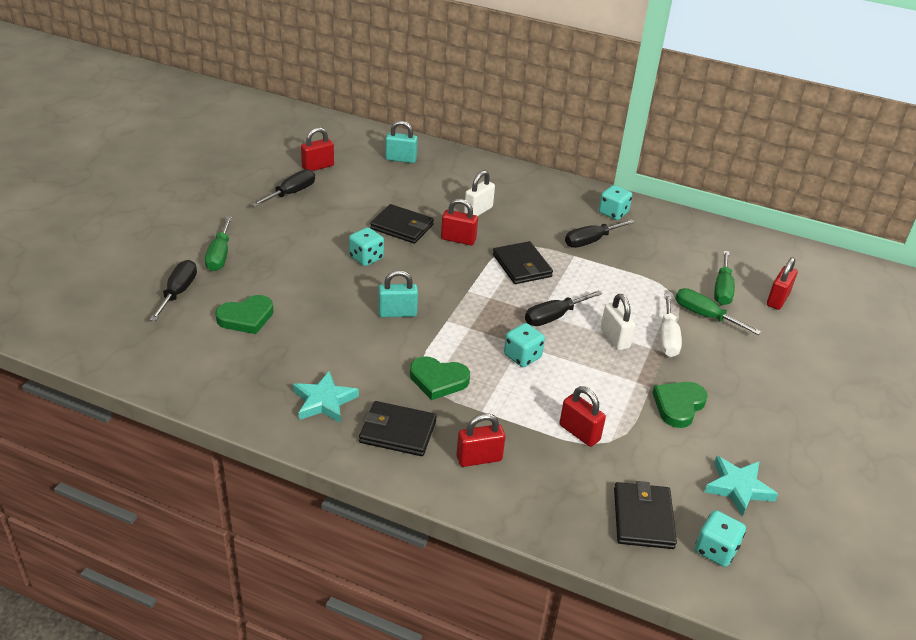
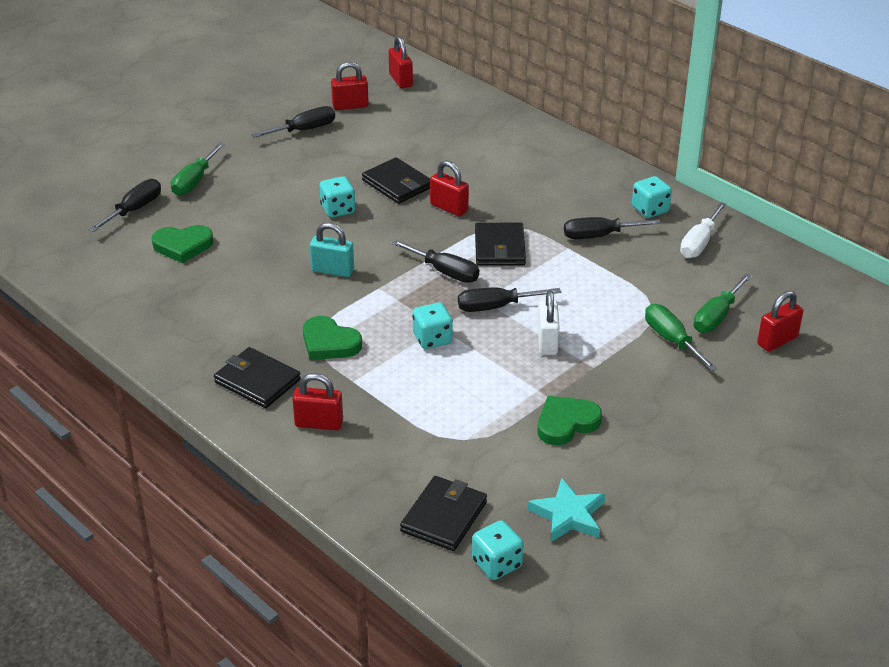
camera: 25 degrees right, 0 degrees up
(324, 401) = (206, 338): turquoise star -> none
(401, 159) = (446, 111): turquoise padlock -> none
(478, 211) = (493, 181): white padlock -> none
(492, 295) = (445, 272): none -> black screwdriver
(579, 433) = (438, 424): red padlock -> red padlock (400, 80)
(667, 338) = (608, 354): white screwdriver -> white screwdriver (699, 243)

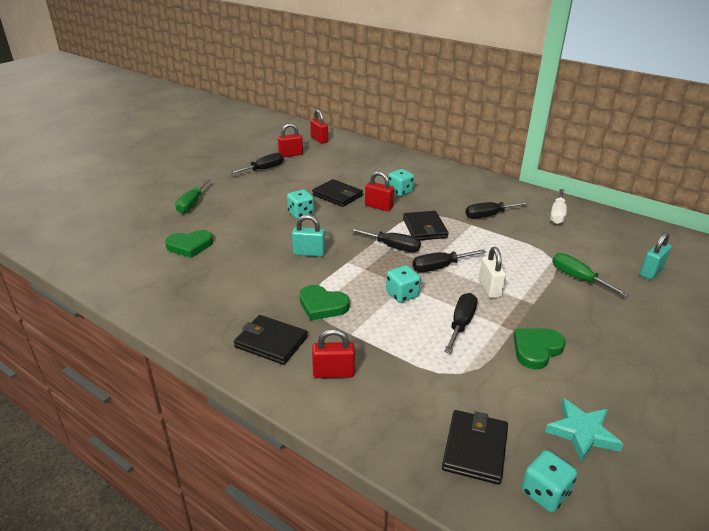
camera: 10 degrees left, 5 degrees down
(134, 210) = (149, 225): black screwdriver -> black screwdriver (461, 324)
(650, 209) = (513, 198): turquoise dice -> turquoise dice (400, 191)
(716, 317) = (599, 259): green screwdriver -> none
(777, 341) = (651, 272): red padlock -> turquoise padlock

